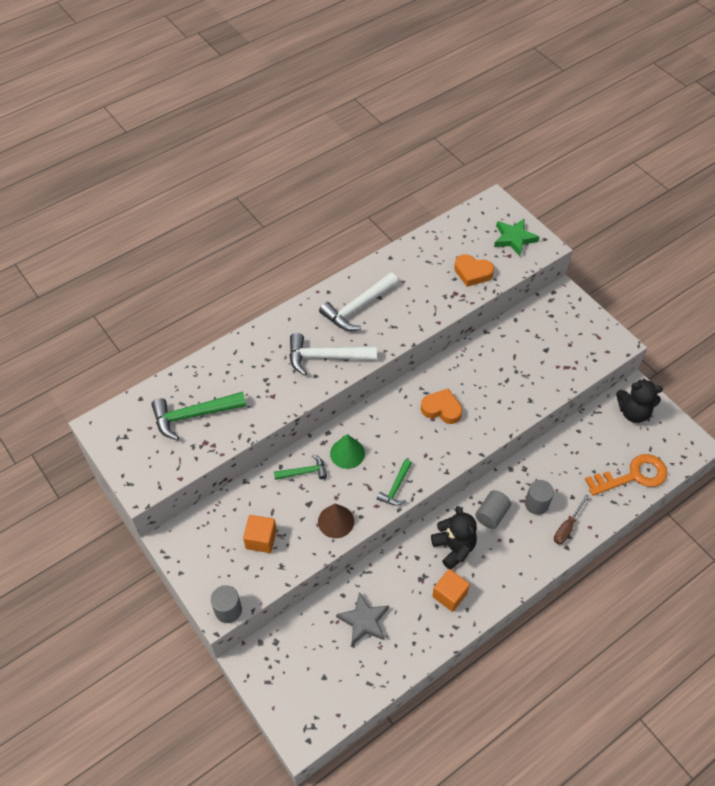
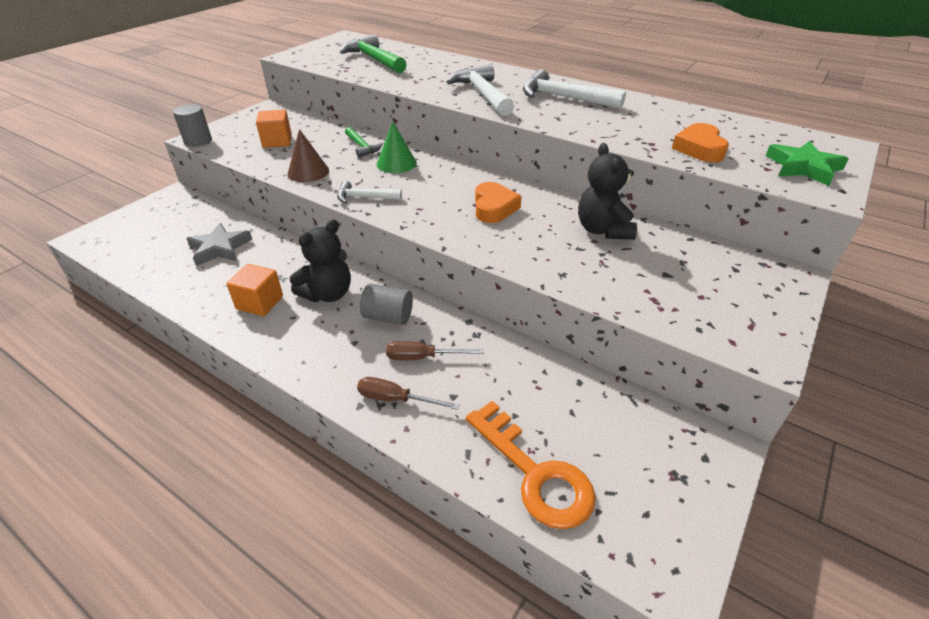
camera: 70 degrees right, 15 degrees down
(396, 487) = (365, 197): green hammer -> white hammer
(536, 504) = (423, 357): grey cylinder -> brown screwdriver
(633, 412) = (670, 450): black teddy bear -> black teddy bear (603, 230)

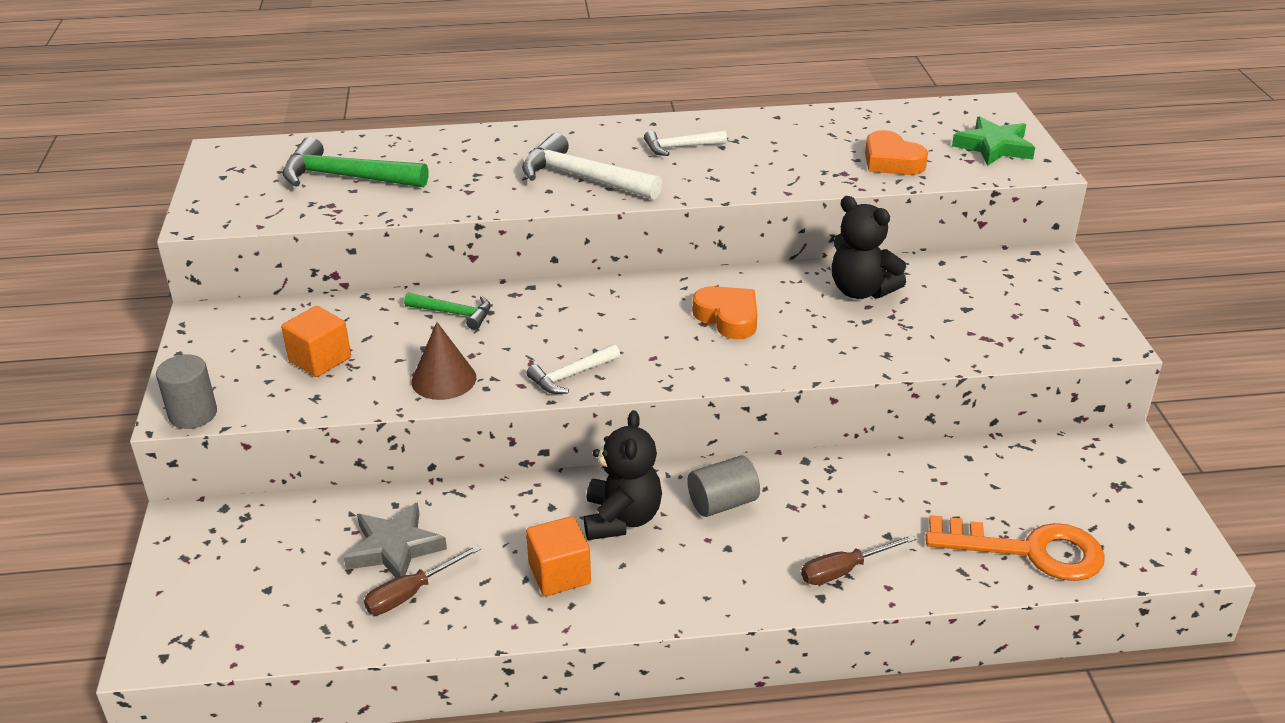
camera: 40 degrees left, 5 degrees down
(396, 163) = (536, 316): green cone -> none
(423, 357) = (813, 519): brown screwdriver -> brown screwdriver (411, 593)
(564, 98) = (680, 147): white hammer -> white hammer, size x0.57

